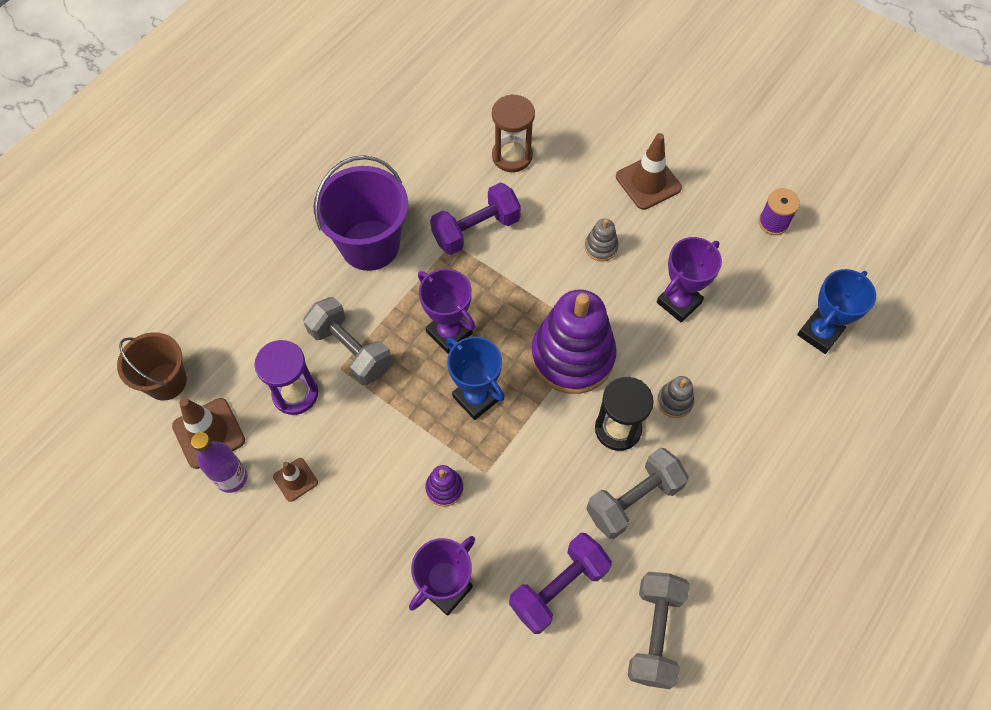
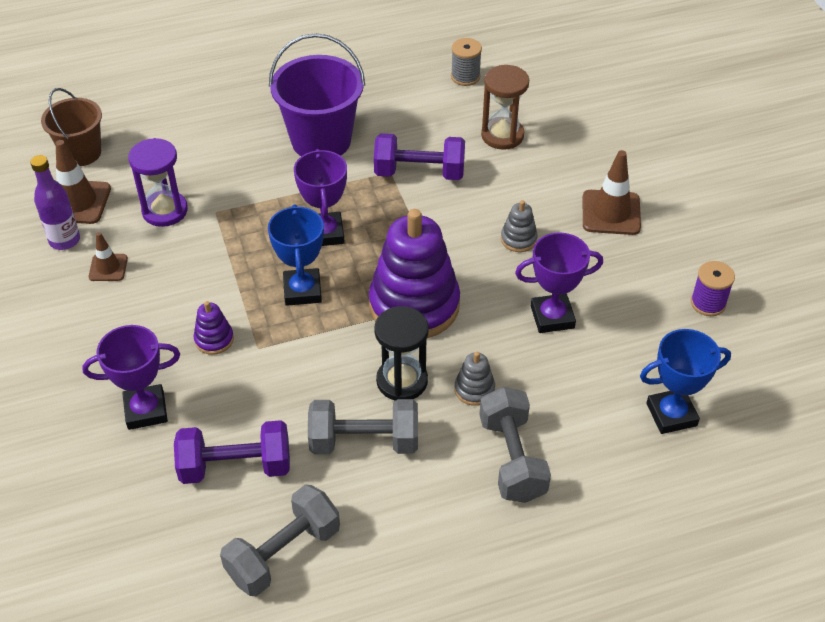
camera: 35 degrees right, 15 degrees down
(350, 350) = (235, 204): grey dumbbell -> grey dumbbell (512, 458)
(436, 114) = (465, 77): none -> grey spool

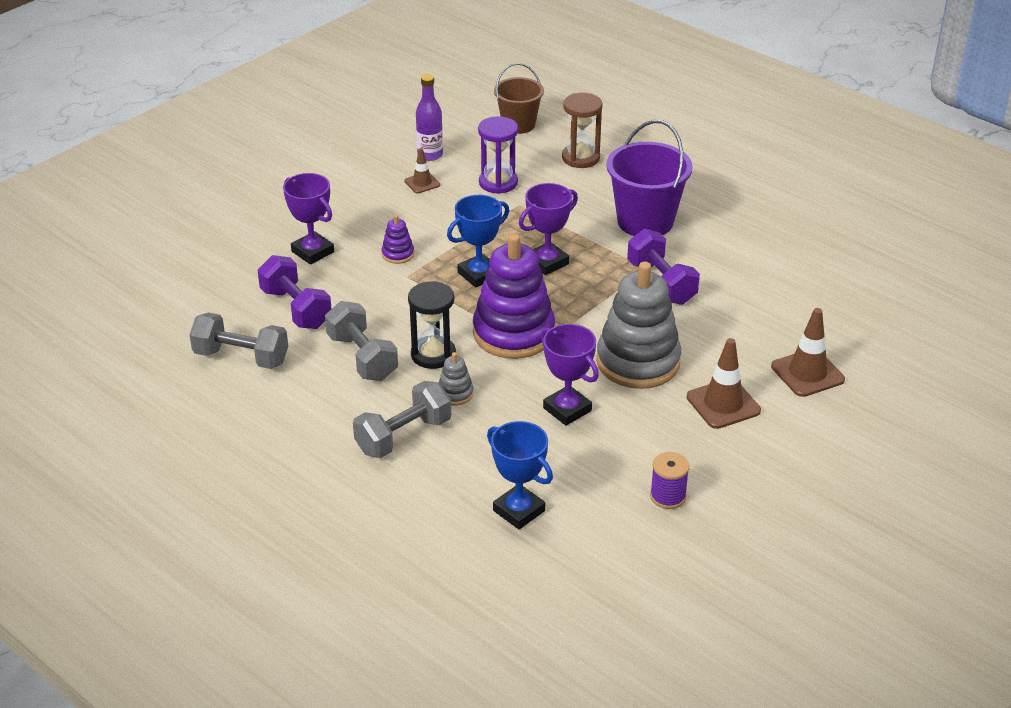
camera: 60 degrees right, 10 degrees down
(78, 202) = (470, 144): brown traffic cone -> brown traffic cone (807, 373)
(465, 77) = (807, 265): grey spool -> none
(502, 135) = (754, 311): brown hourglass -> brown hourglass (580, 158)
(518, 239) = (638, 362): grey stacking toy -> grey stacking toy, size x2.37

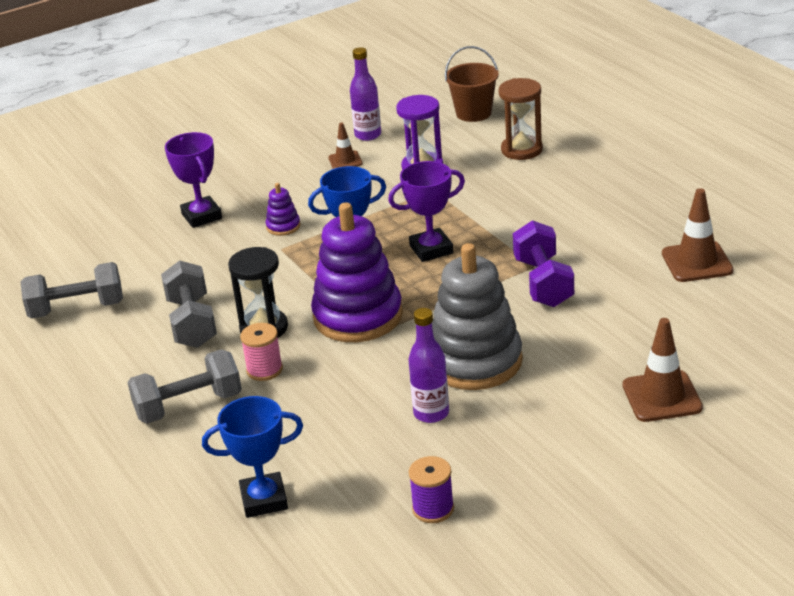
camera: 20 degrees right, 5 degrees down
(241, 357) = (77, 309): grey dumbbell -> grey dumbbell turned 45 degrees counterclockwise
(296, 308) = (155, 268): purple dumbbell -> none
(455, 393) = (264, 370): grey stacking toy -> pink spool
(519, 511) = (264, 500): blue trophy -> blue trophy turned 75 degrees counterclockwise
(567, 409) = (372, 401): purple trophy -> none
(624, 413) = (431, 413): none -> purple bottle
(645, 221) = (558, 218): purple bucket -> none
(723, 404) = (547, 418): brown traffic cone -> brown traffic cone (697, 262)

